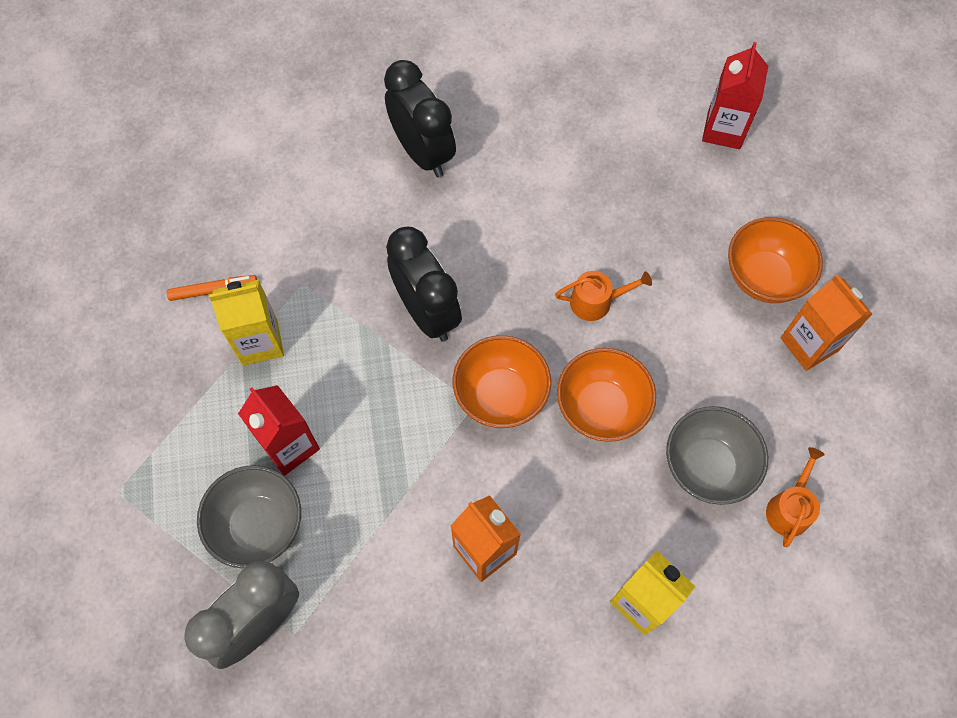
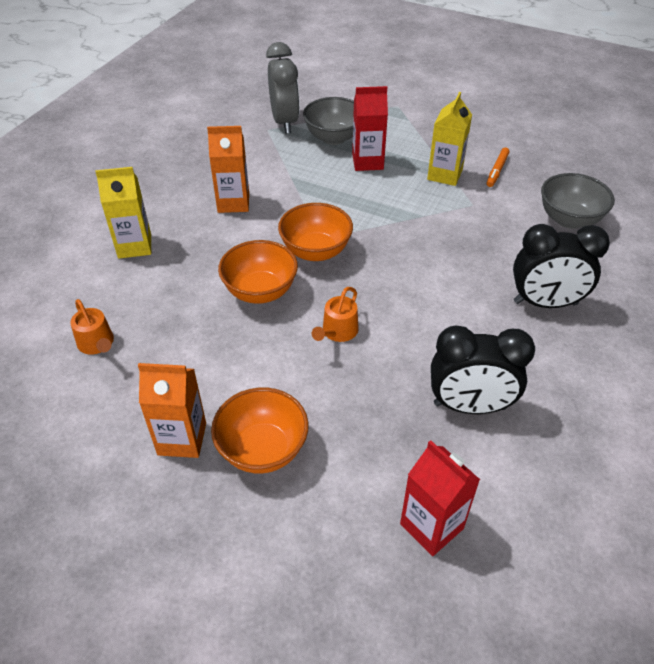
camera: 125 degrees right, 20 degrees down
(427, 312) = (405, 246): black clock -> black clock (469, 406)
(707, 466) = (168, 320): grey bowl -> grey bowl (569, 219)

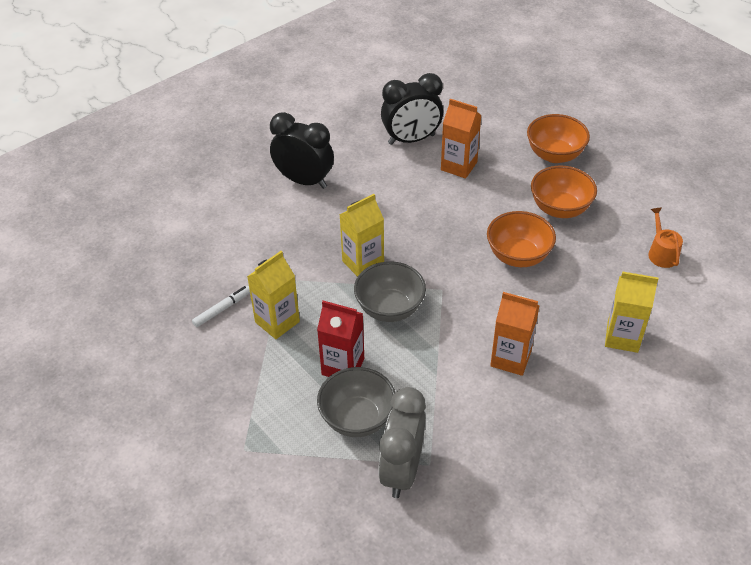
camera: 155 degrees left, 0 degrees up
(182, 439) = (605, 174): orange carton -> orange carton (459, 166)
(316, 251) = (454, 277): orange bowl -> orange bowl (560, 208)
(338, 332) = (471, 207): orange watering can -> none
(411, 238) = (363, 263): none -> yellow carton
(431, 526) = (474, 98): red carton -> none
(469, 406) = (411, 139): black clock -> black clock turned 135 degrees clockwise
(497, 171) = (222, 309): orange marker -> white marker
(569, 219) = (213, 237): grey bowl -> grey bowl (390, 308)

